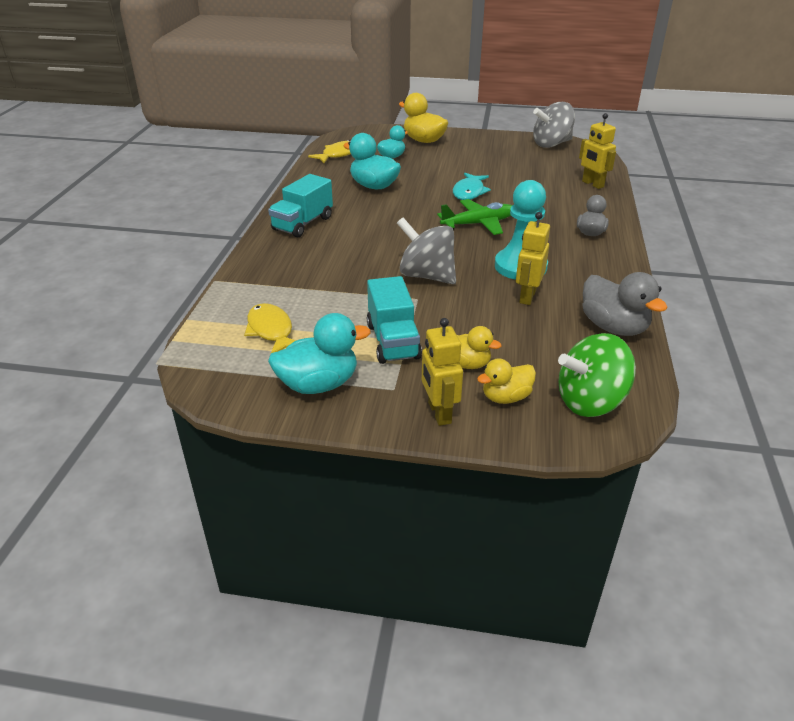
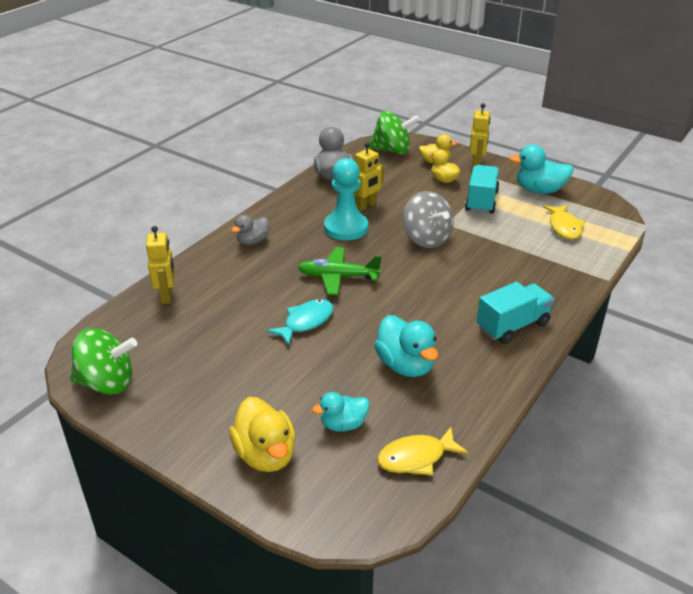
camera: 155 degrees left, 0 degrees up
(551, 144) = (107, 383): grey spinning top -> green spinning top

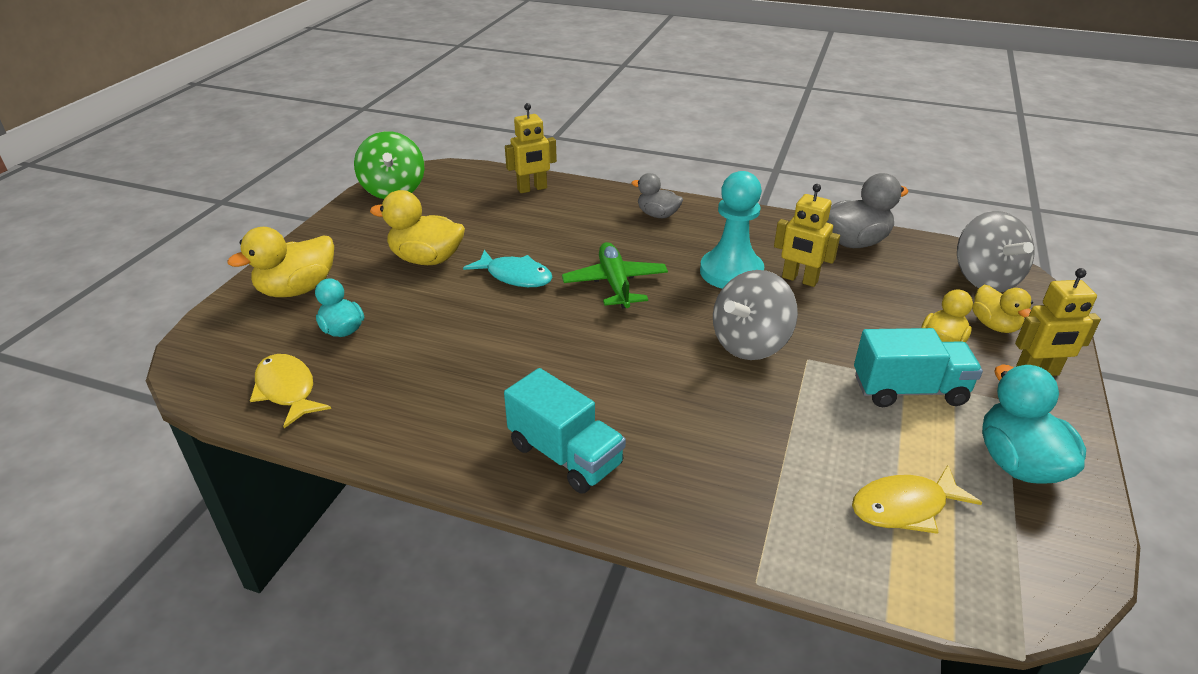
camera: 75 degrees right, 0 degrees up
(254, 368) = (426, 259): none -> yellow duck
(392, 150) = (984, 279): green spinning top -> grey spinning top
(405, 365) = (451, 361): turquoise duck -> none

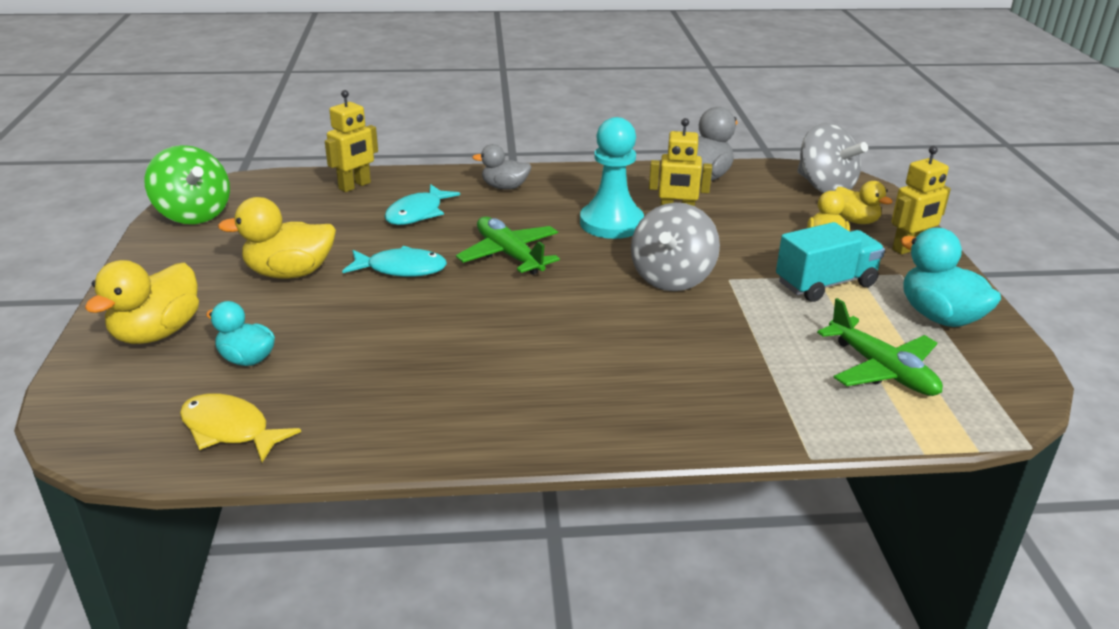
camera: 25 degrees left, 5 degrees down
(565, 225) = (417, 213): none -> turquoise fish
(565, 455) = (574, 409): turquoise truck -> none
(905, 507) = (882, 370): yellow fish -> green plane

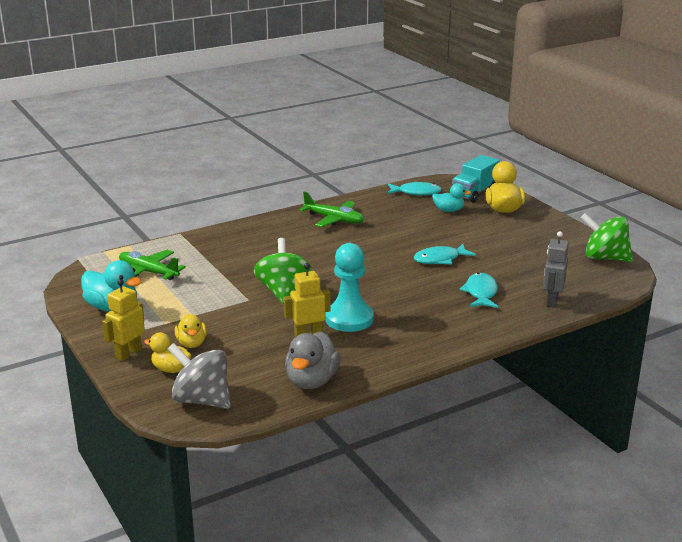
camera: 155 degrees right, 5 degrees down
(230, 430) = (416, 192): yellow fish -> turquoise fish
(289, 273) = (493, 243): yellow duck -> none
(355, 186) = (551, 301): yellow robot -> grey robot
(504, 187) = (452, 328): grey duck -> none
(509, 255) = (391, 281): green plane -> green plane (334, 219)
(672, 278) = (283, 292): grey spinning top -> green spinning top
(825, 284) = (186, 311): turquoise truck -> turquoise truck (474, 193)

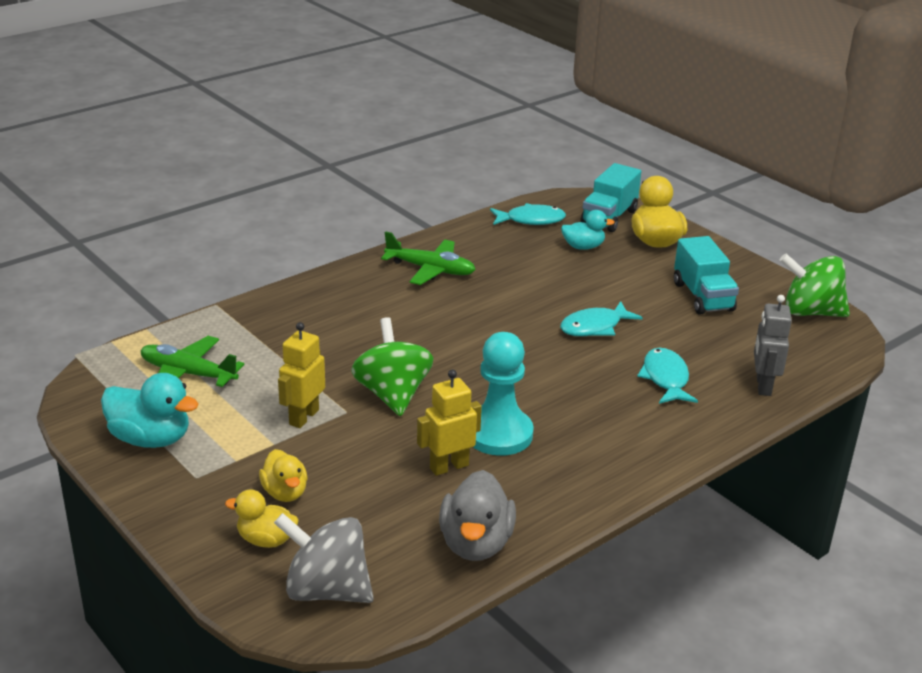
camera: 10 degrees left, 5 degrees up
(128, 353) = (195, 517): yellow robot -> yellow robot (303, 417)
(526, 245) = (703, 297): none -> turquoise truck

